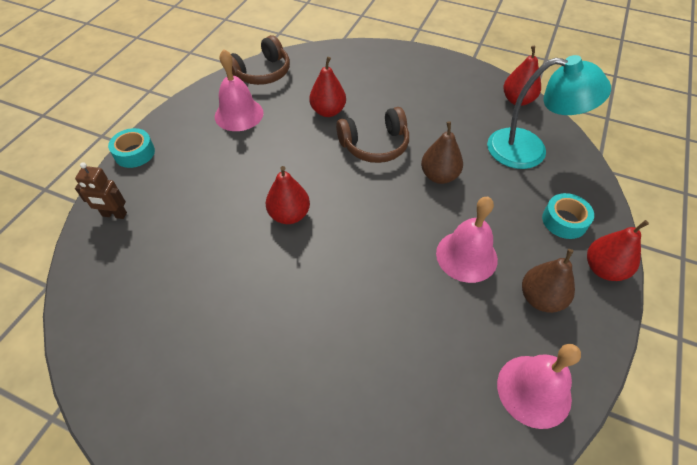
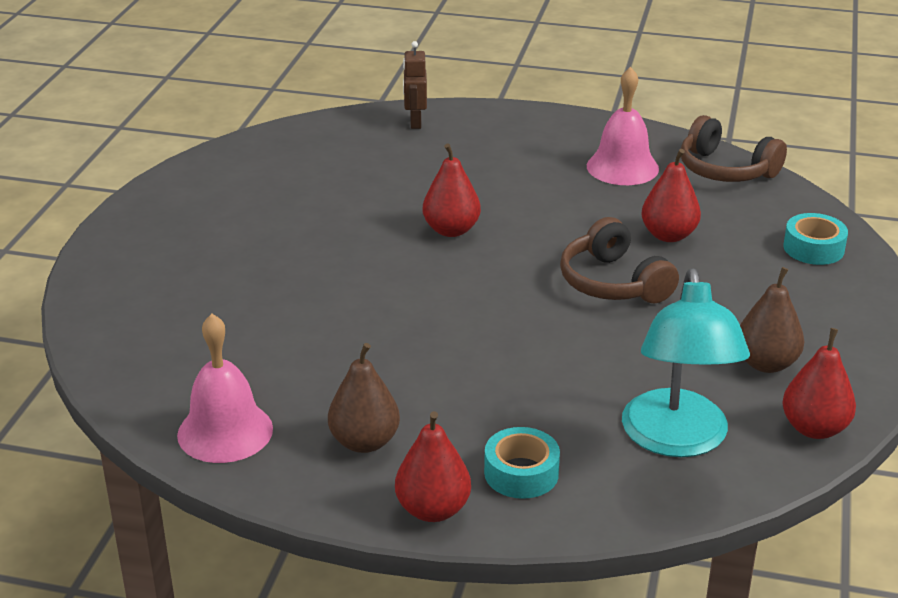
camera: 80 degrees right, 20 degrees down
(134, 153) = (515, 113): turquoise tape -> turquoise tape (813, 248)
(439, 176) = (572, 345): brown pear -> brown pear (766, 363)
(466, 256) = (422, 375): pink bell -> none

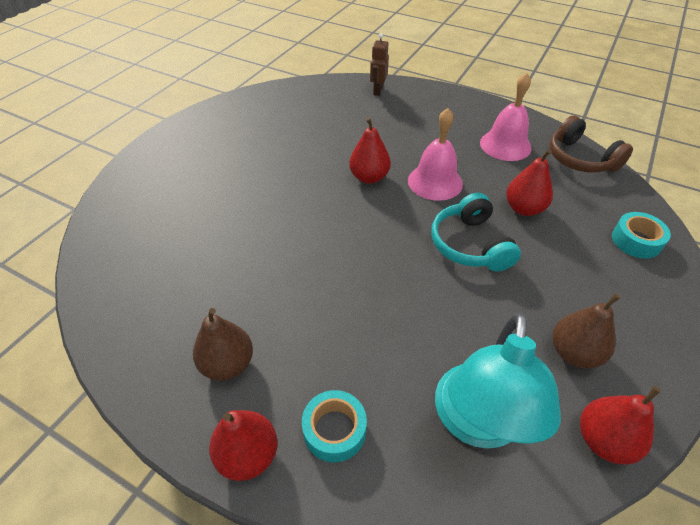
camera: 15 degrees right, 15 degrees up
(225, 431) = (135, 329): pink bell -> pink bell (435, 182)
(613, 283) = (470, 245): brown headphones -> turquoise headphones

